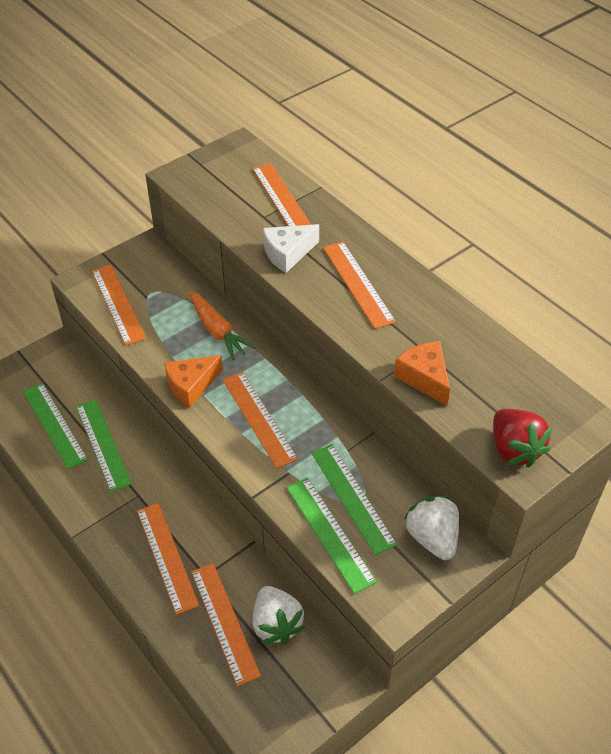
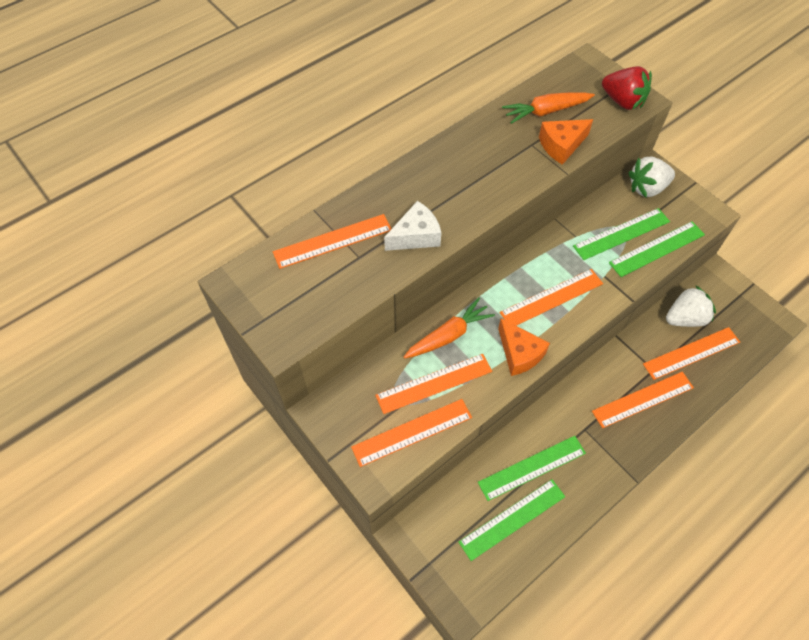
camera: 90 degrees left, 10 degrees up
(287, 253) = (416, 236): white cheese -> white cheese turned 90 degrees counterclockwise
(358, 284) = (455, 184): orange ruler -> orange ruler (434, 383)
(482, 368) = (546, 111): none -> orange carrot
(514, 449) = (622, 101): red strawberry -> red strawberry turned 60 degrees clockwise

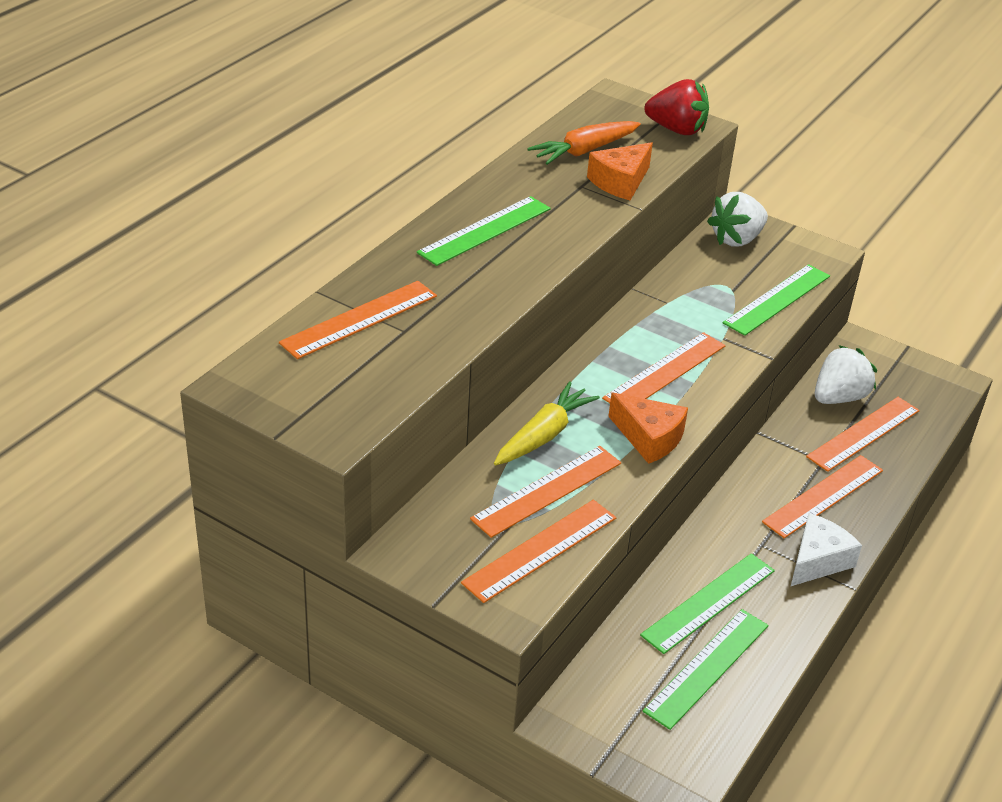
camera: 20 degrees left, 20 degrees down
(416, 236) = (472, 297): white cheese -> white cheese (818, 561)
(448, 335) = (543, 435): orange carrot -> yellow carrot
(621, 234) = (725, 291): green ruler -> green ruler (485, 230)

